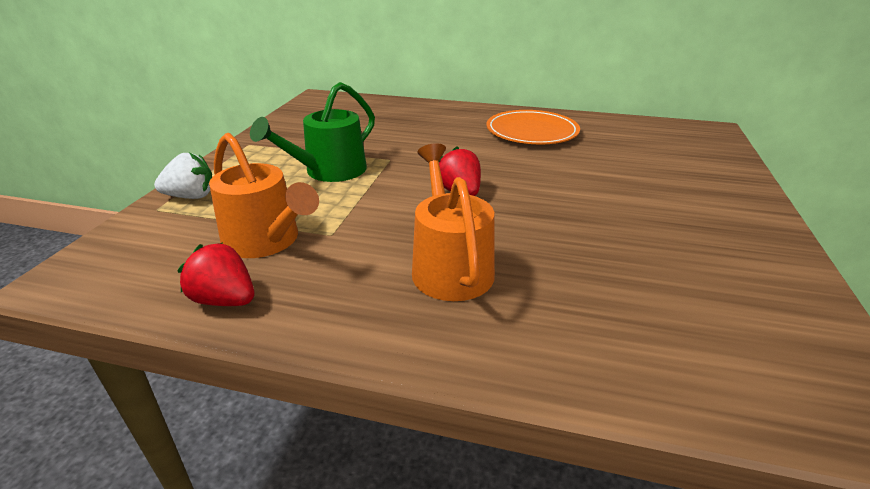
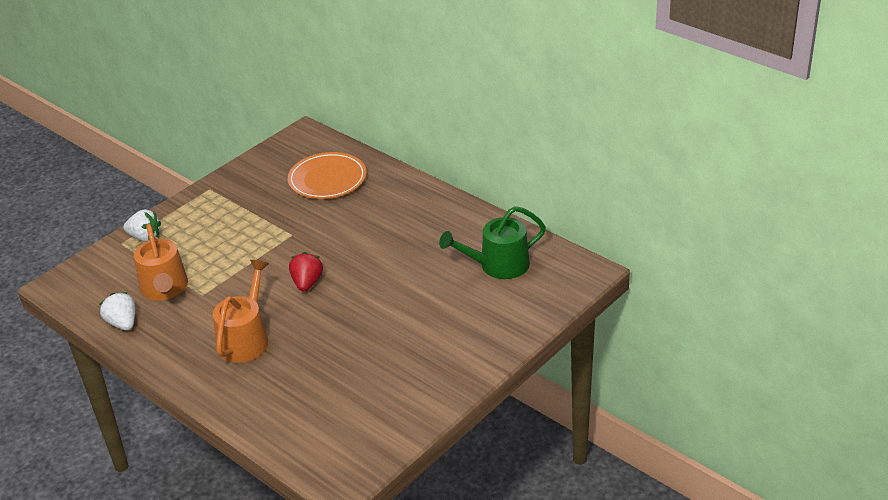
camera: 30 degrees right, 5 degrees up
(225, 300) = (123, 323): red strawberry -> white strawberry
(329, 171) = (242, 236): green watering can -> green watering can (498, 265)
(532, 131) = (430, 231): orange plate -> orange plate (327, 179)

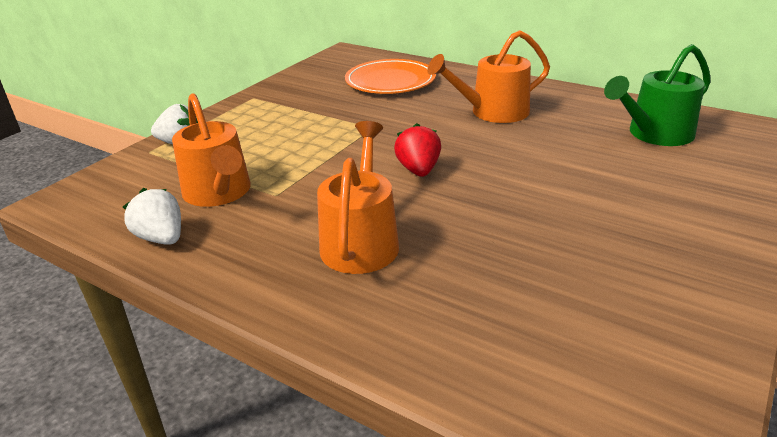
camera: 10 degrees left, 5 degrees down
(391, 227) = (493, 112): none -> orange watering can

